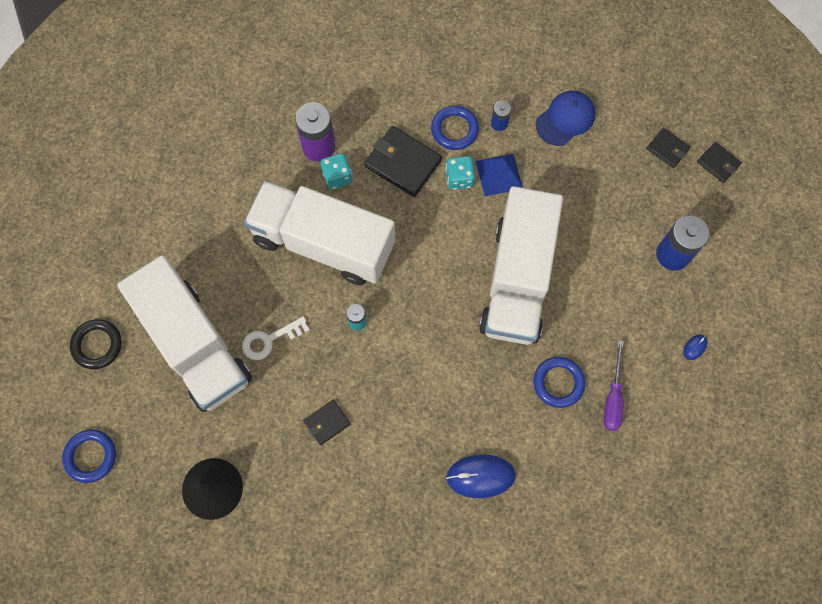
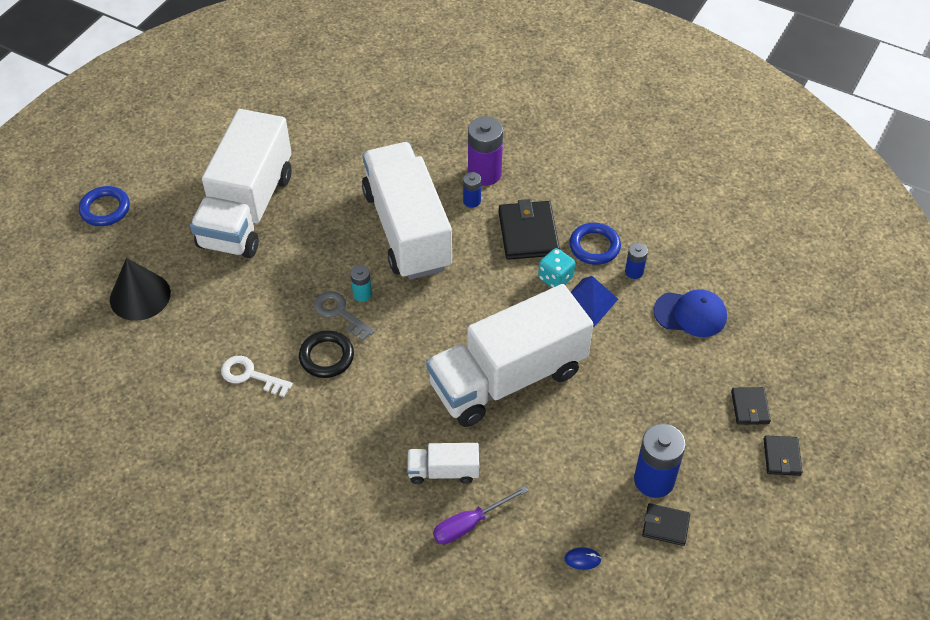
camera: 50 degrees right, 20 degrees down
(97, 345) = (195, 156): black ring -> black ring (326, 357)
(270, 340) = (294, 250): white key -> white key (251, 375)
(327, 422) = (258, 332): black wallet -> black wallet (665, 526)
(337, 177) = (472, 201): turquoise dice -> blue battery
(361, 351) = (340, 313): none -> grey key
(480, 476) = (305, 469): blue mouse -> none
(558, 383) = (443, 471): blue ring -> white truck

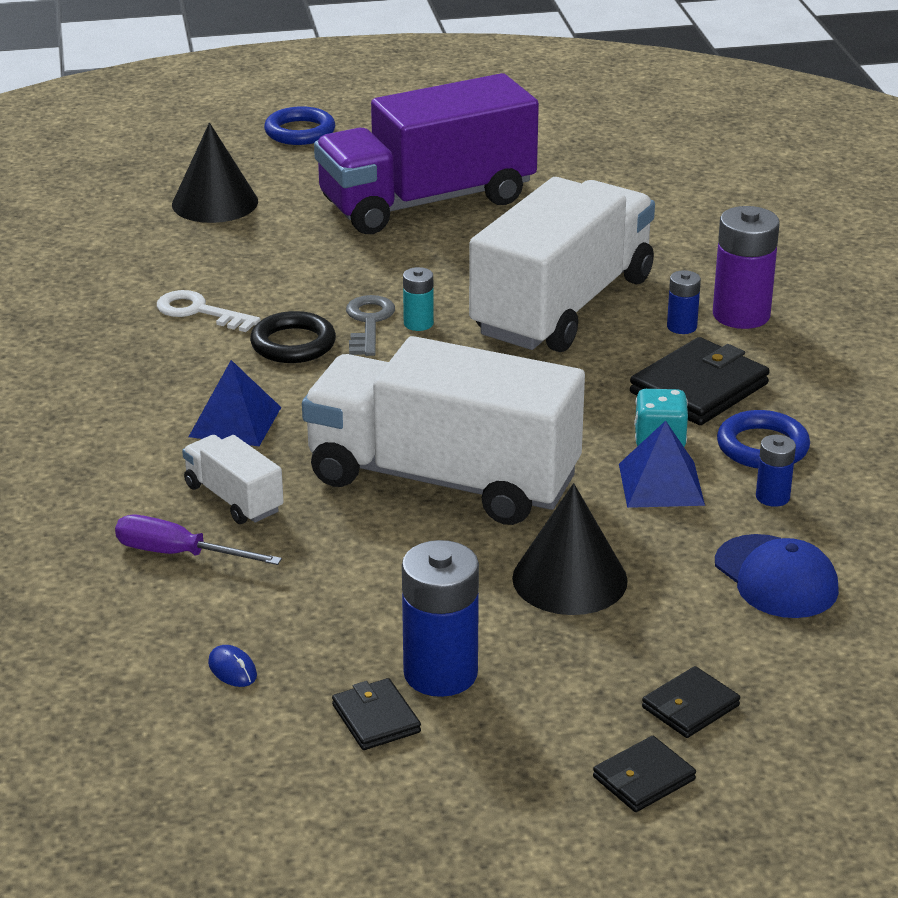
camera: 50 degrees right, 20 degrees down
(247, 209) = (427, 202): white truck -> purple truck
(251, 375) = (199, 312): white key -> white key turned 45 degrees counterclockwise
(375, 427) = (235, 422): none -> blue pyramid
(628, 385) = (569, 579): none -> black cone

